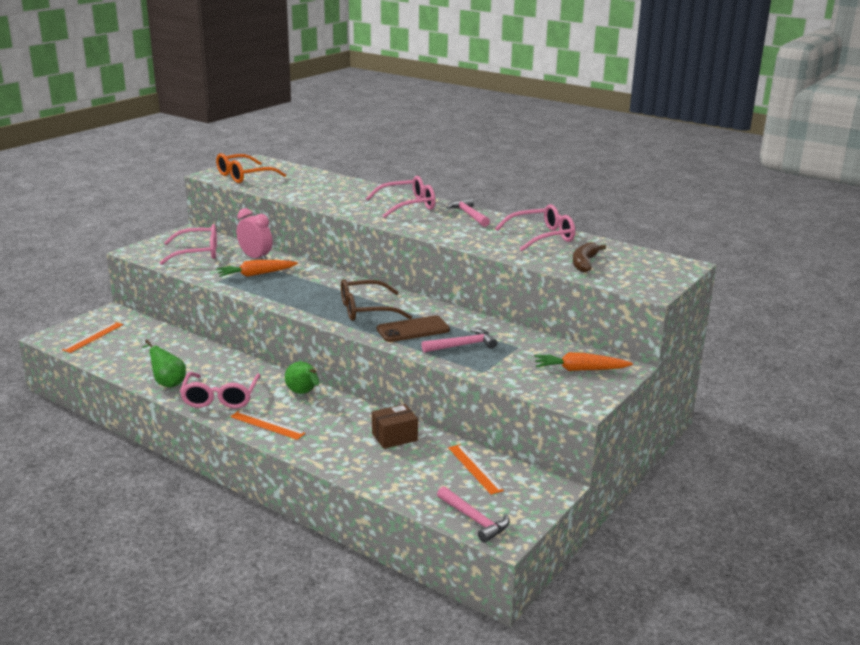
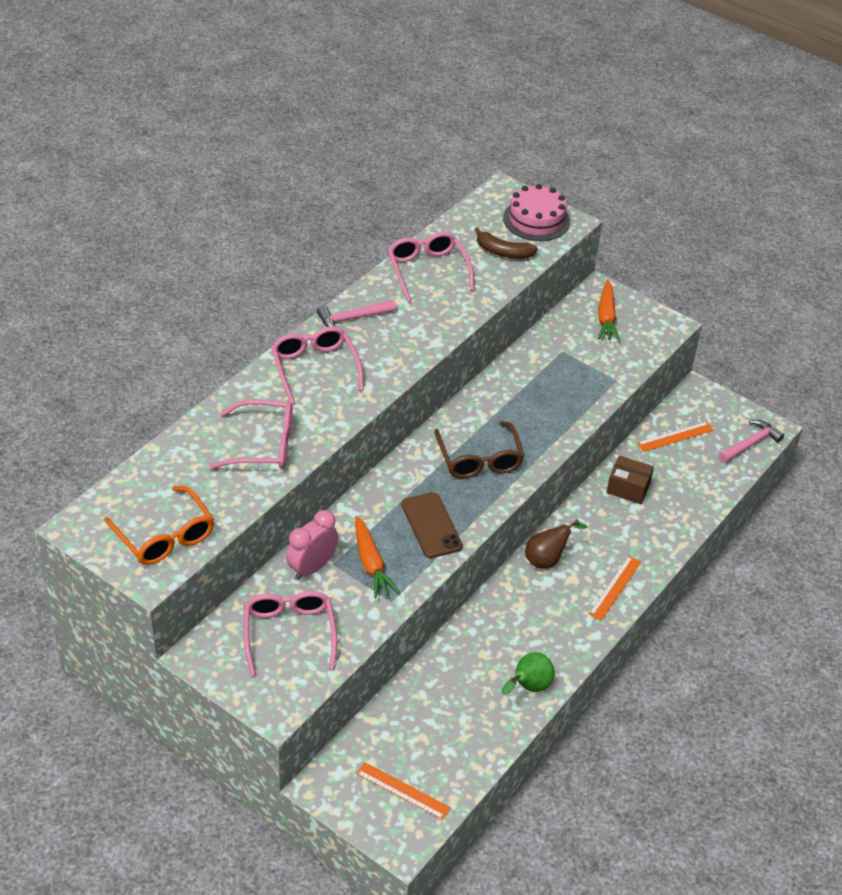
camera: 90 degrees left, 20 degrees up
(220, 398) = (560, 632): pink glasses -> pink glasses (263, 445)
(304, 393) = (547, 559): green pear -> brown pear
(394, 437) = (628, 488): brown box -> brown box turned 45 degrees counterclockwise
(413, 330) = (528, 424): brown phone -> brown phone (431, 525)
(463, 345) = (562, 389): pink hammer -> none
(645, 277) = (536, 220): none -> pink cake

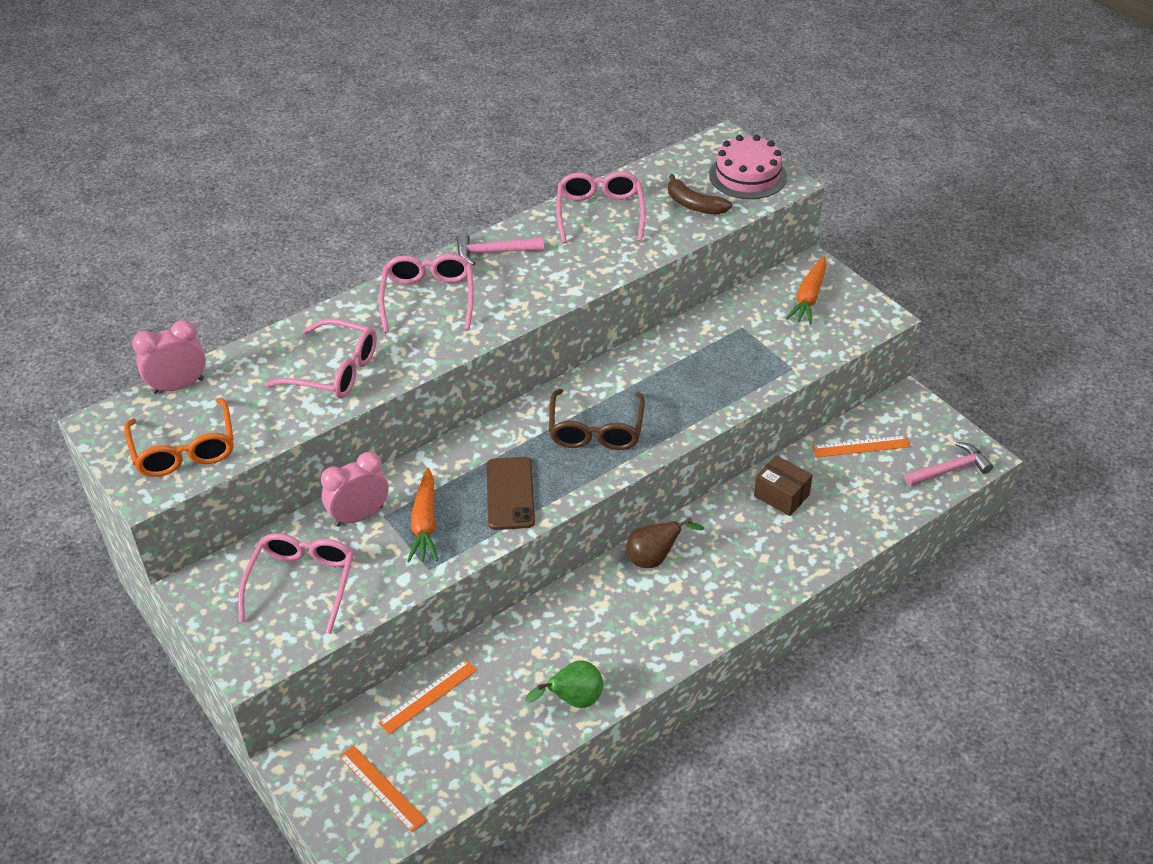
camera: 20 degrees right, 0 degrees up
(130, 481) = (178, 386): none -> pink clock
(615, 587) = (721, 606): orange ruler -> orange ruler (428, 696)

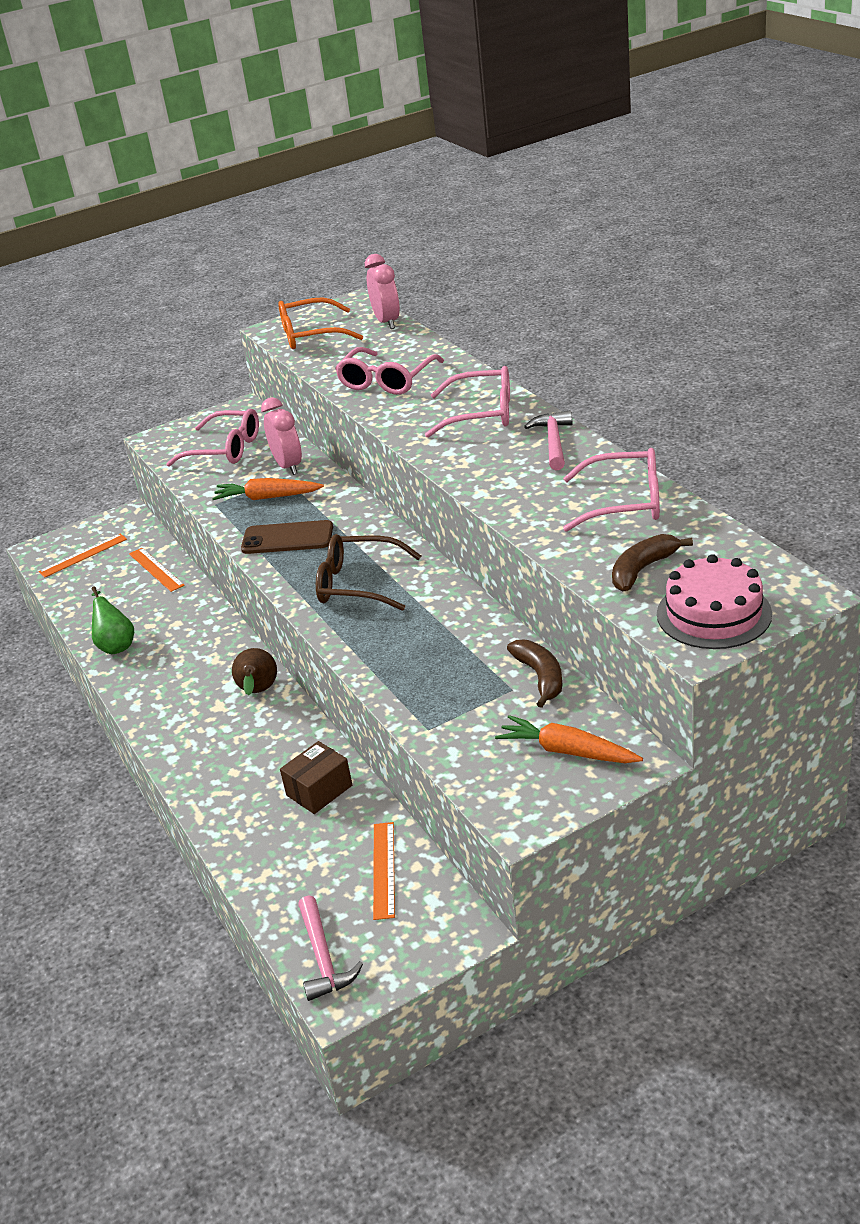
camera: 100 degrees right, 10 degrees down
(727, 313) = (540, 677): none -> brown banana

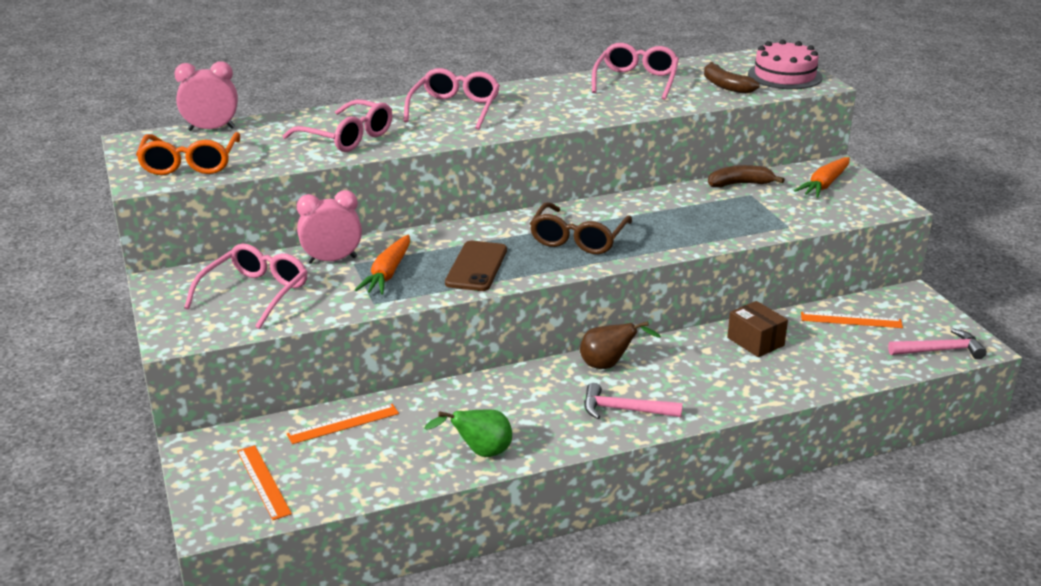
camera: 85 degrees left, 5 degrees down
(553, 442) = (527, 91): pink hammer -> pink hammer (624, 410)

